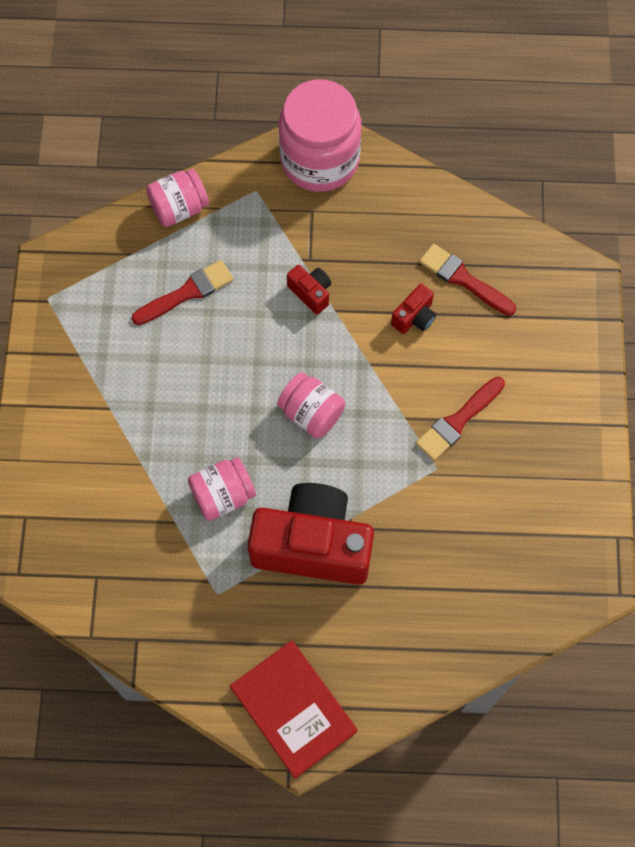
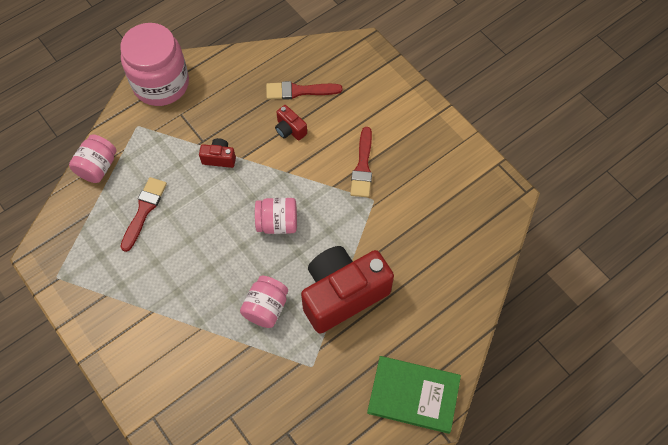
camera: 40 degrees left, 5 degrees down
(293, 709) = (413, 395): red book -> green book
(414, 317) = (290, 129): red camera -> red camera turned 135 degrees clockwise

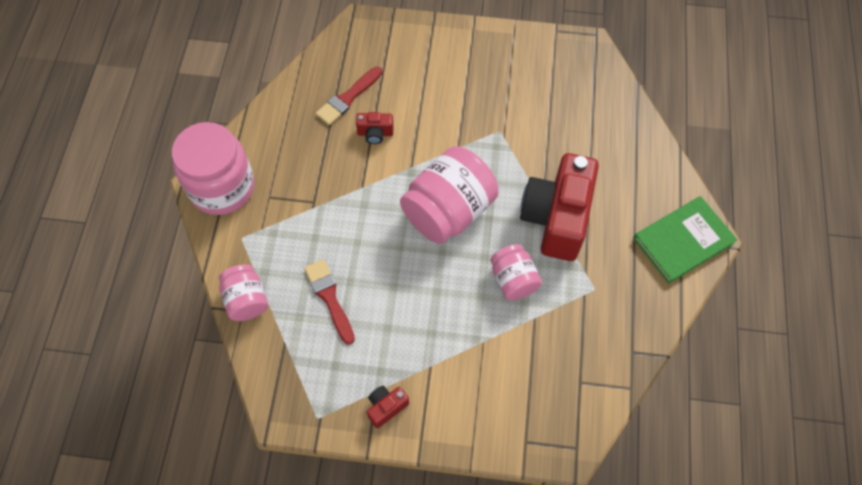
camera: 45 degrees left, 0 degrees up
(219, 158) = (344, 203): red camera -> red camera (386, 407)
(277, 223) = (448, 211): pink jar -> pink jar, size x1.79
(362, 167) = (463, 114): red brush -> none

